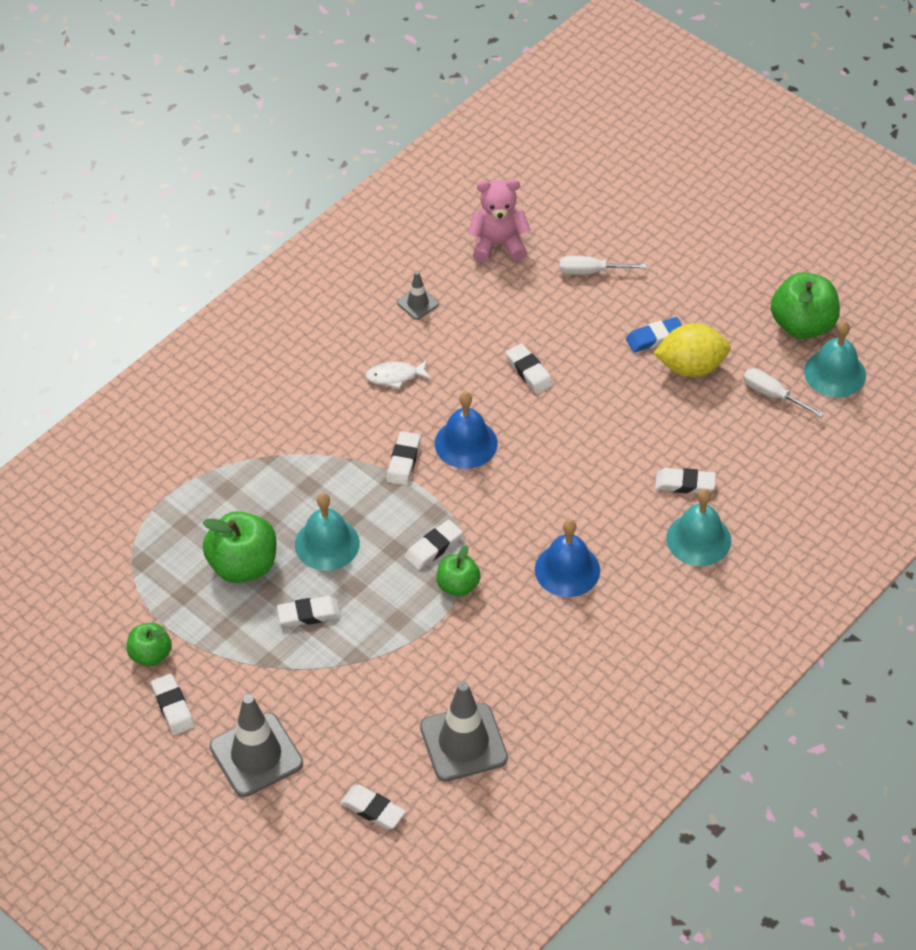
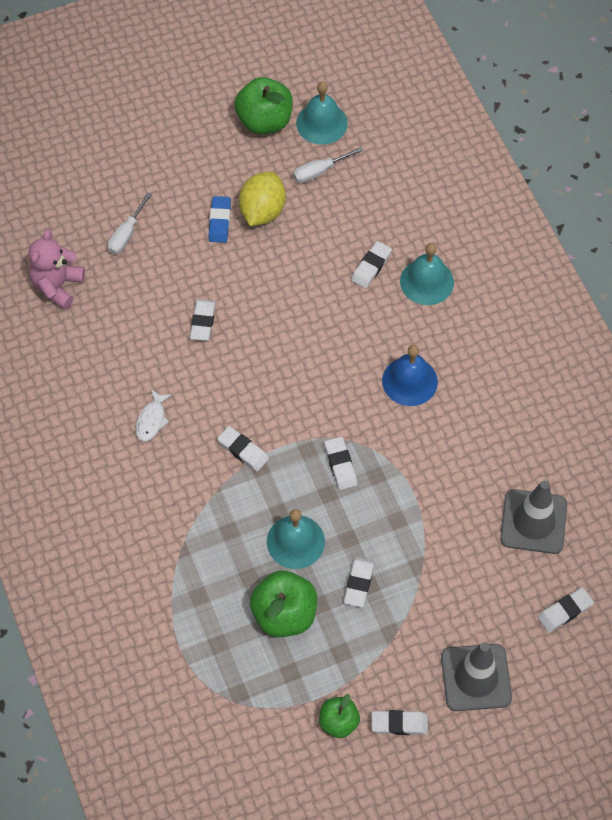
camera: 65 degrees left, 10 degrees up
(418, 303) = (84, 371): grey traffic cone -> none
(458, 585) = (386, 463): green apple -> none
(466, 443) = (249, 398): blue bell -> none
(529, 371) = (203, 322): white eraser -> white eraser turned 75 degrees counterclockwise

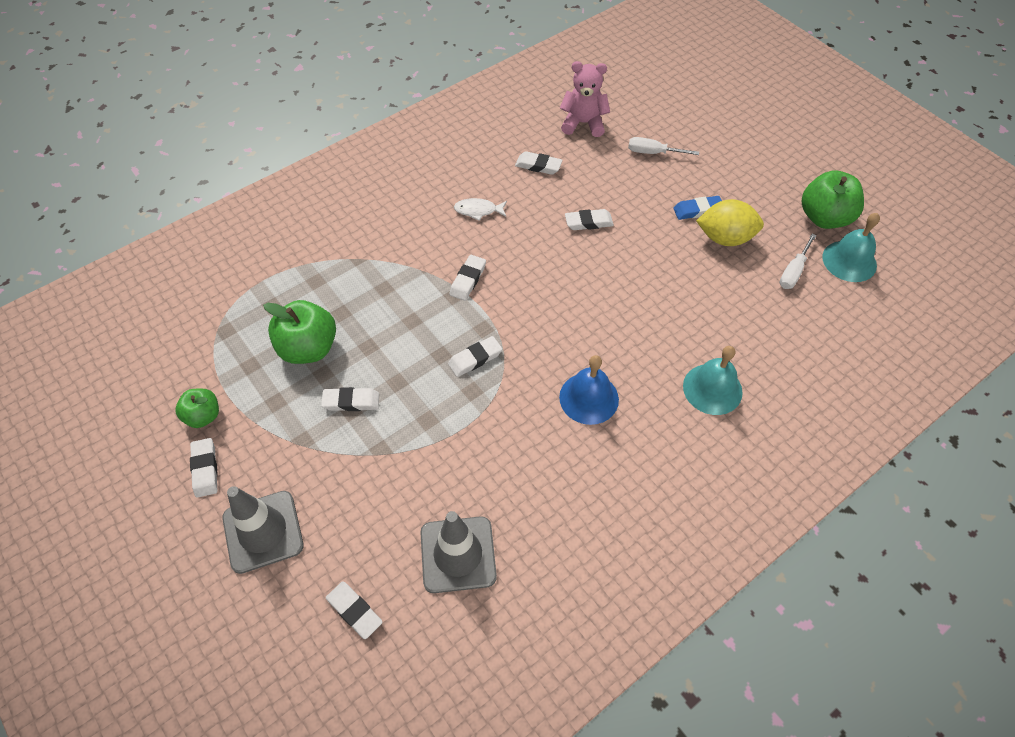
camera: 75 degrees right, 5 degrees down
(295, 541) = (385, 340): turquoise bell -> none
(320, 171) = (793, 271): white screwdriver -> white screwdriver turned 105 degrees counterclockwise
(371, 267) = (706, 336): white eraser -> white eraser (538, 166)

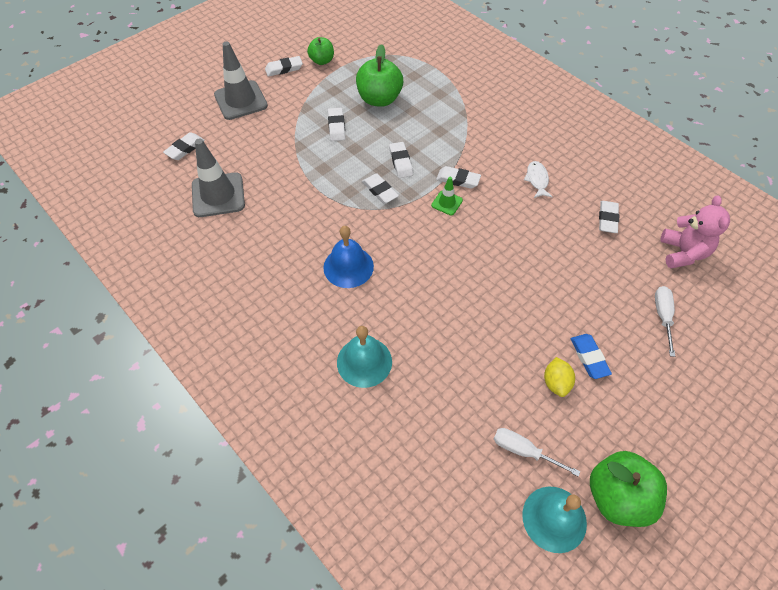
camera: 85 degrees right, 0 degrees up
(502, 294) = (447, 203): none -> green traffic cone
(588, 222) = (545, 261): white eraser -> white eraser (401, 162)
(725, 238) = (556, 383): yellow lemon -> yellow lemon, size x0.60

